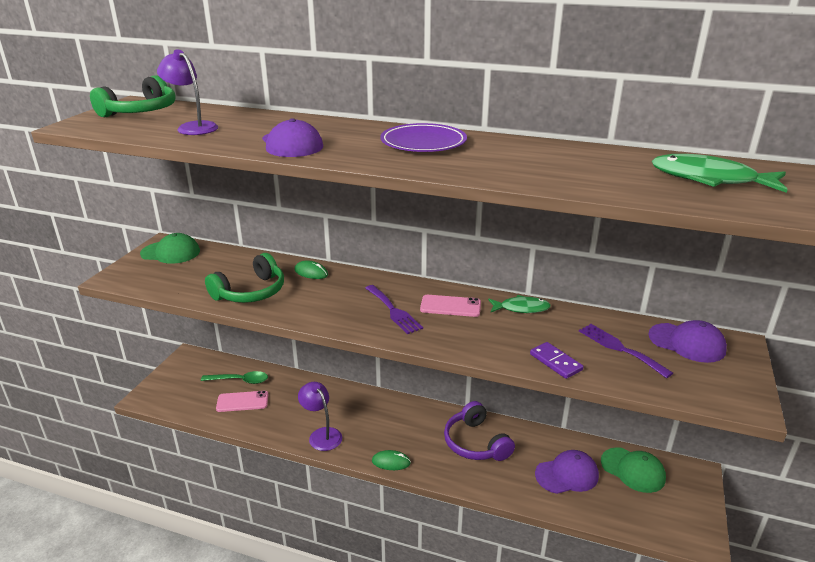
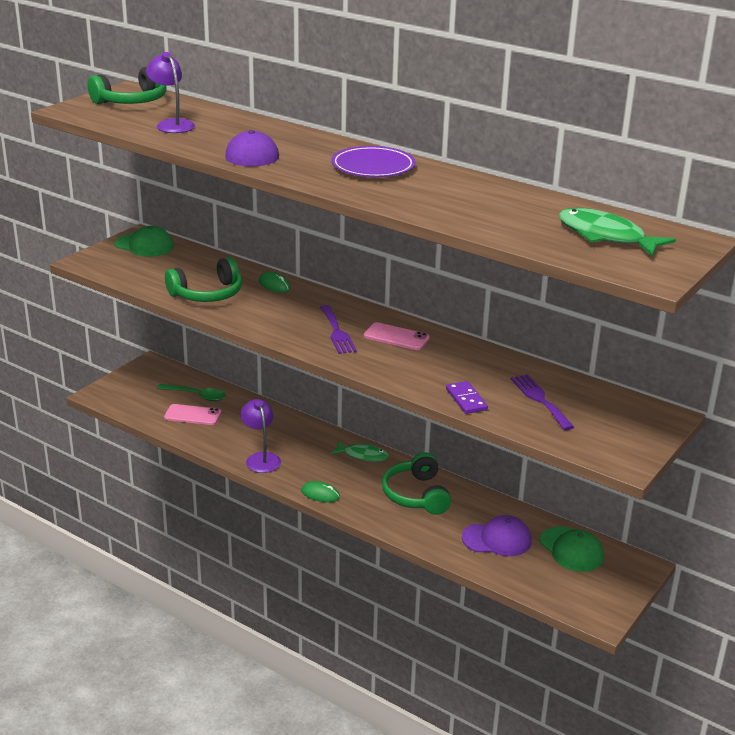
camera: 15 degrees right, 0 degrees up
(476, 443) = (416, 495): purple headphones -> green headphones
(521, 308) = (467, 350): green fish -> green fish (363, 455)
(687, 343) = (614, 407): purple cap -> none

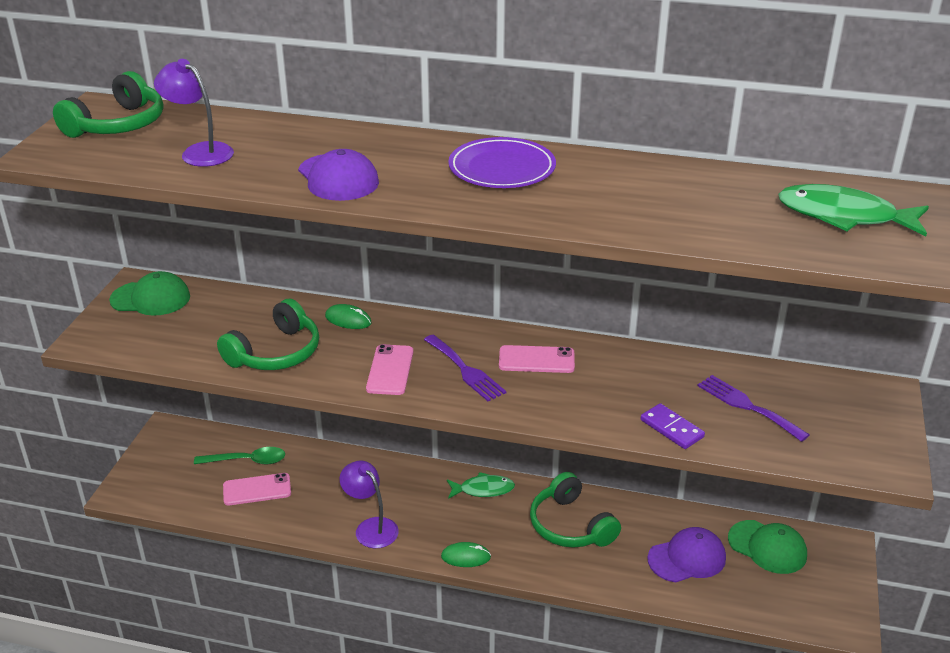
camera: 20 degrees left, 5 degrees up
(281, 320) = (390, 370): none -> pink phone

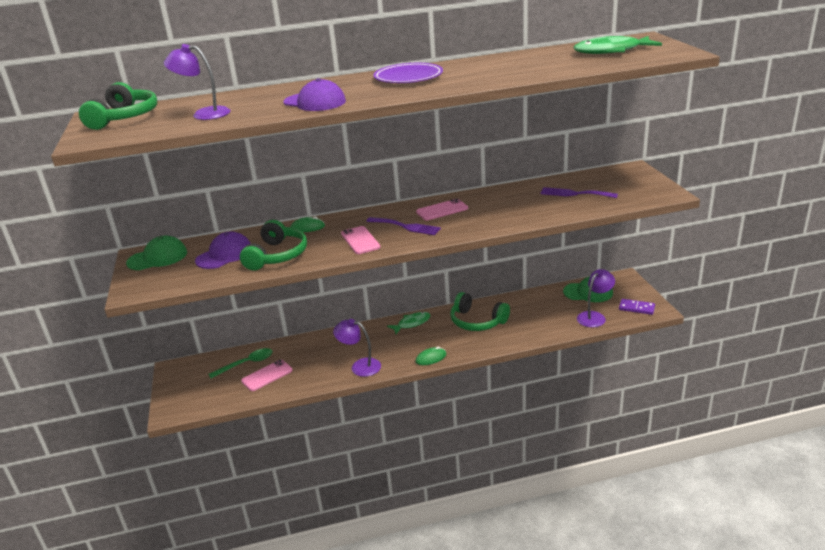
camera: 25 degrees left, 5 degrees down
(672, 428) = (547, 214): purple domino -> purple domino (636, 308)
(687, 558) = (552, 312): purple cap -> purple cap (224, 255)
(742, 594) = (594, 316): none -> purple lamp

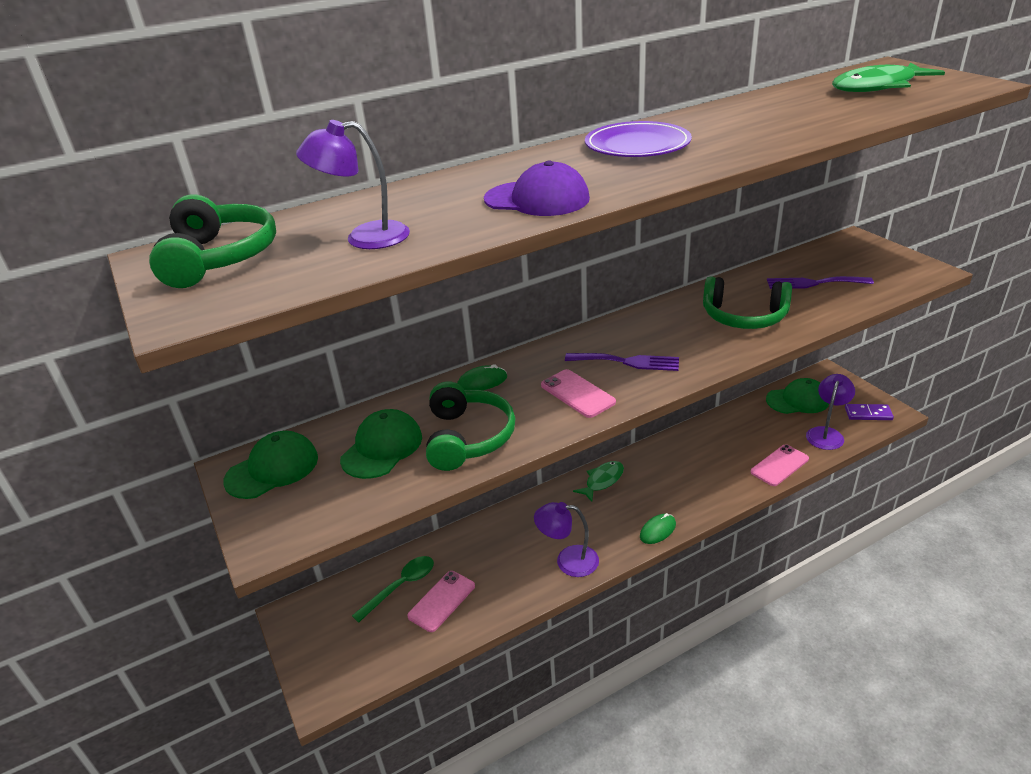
camera: 15 degrees left, 5 degrees up
(224, 255) = (382, 448): purple cap -> green cap
(442, 210) = (658, 329): pink phone -> pink phone (779, 465)
(477, 321) = (686, 464): green headphones -> green headphones (744, 317)

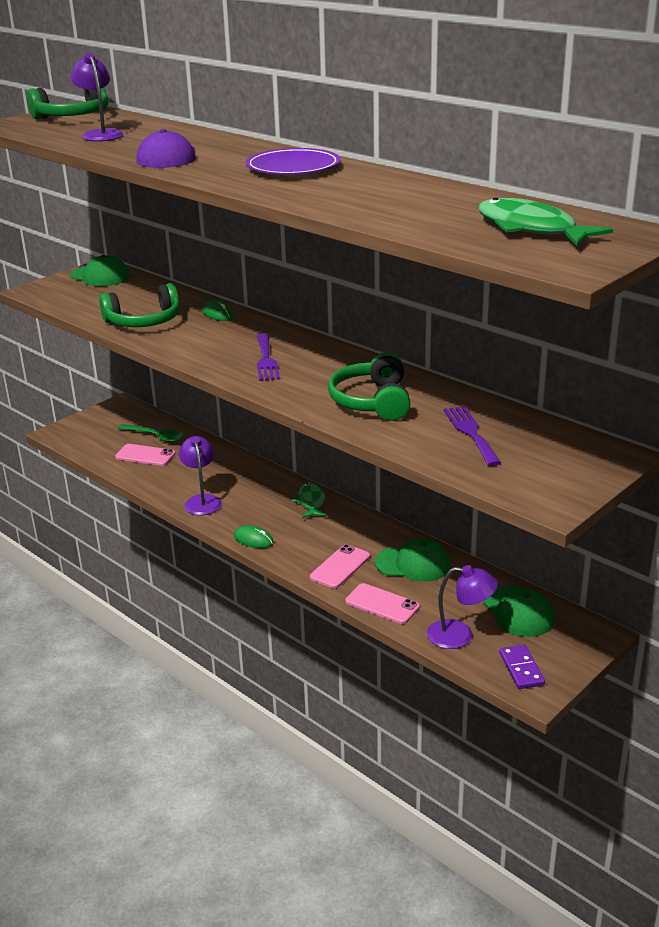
camera: 70 degrees right, 5 degrees down
(382, 448) = (127, 299): green cap -> green cap (413, 564)
(577, 394) = (211, 347): pink phone -> pink phone (340, 567)
(602, 481) = (311, 502): green fish -> green fish turned 120 degrees counterclockwise

